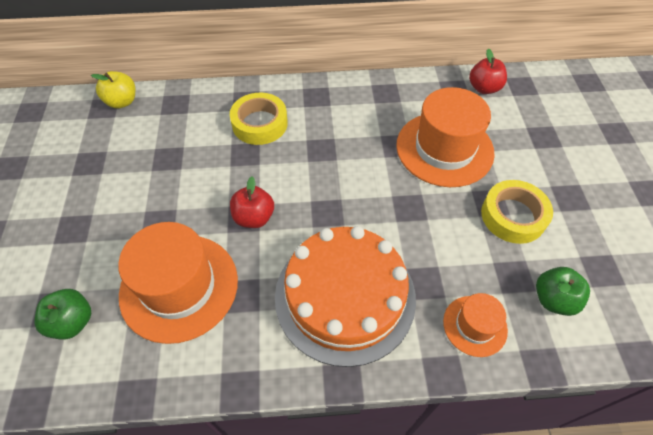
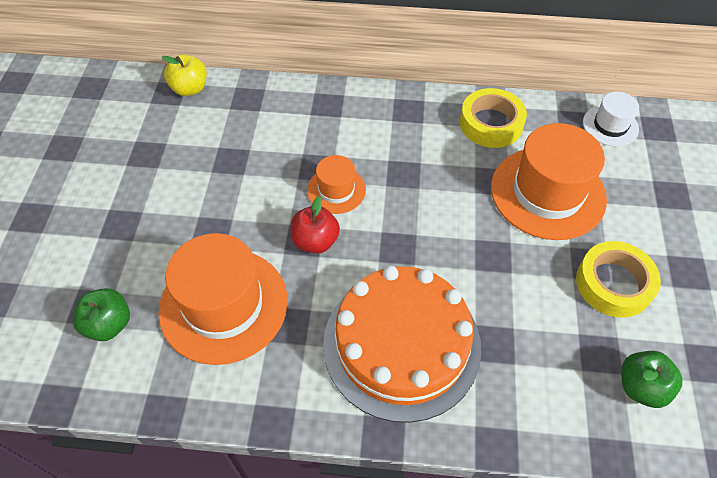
camera: 10 degrees right, 0 degrees up
(260, 124) = (338, 134): yellow tape -> yellow tape (491, 124)
(475, 325) = (542, 401): orange hat -> orange hat (336, 190)
(484, 88) = (610, 125): red apple -> white hat

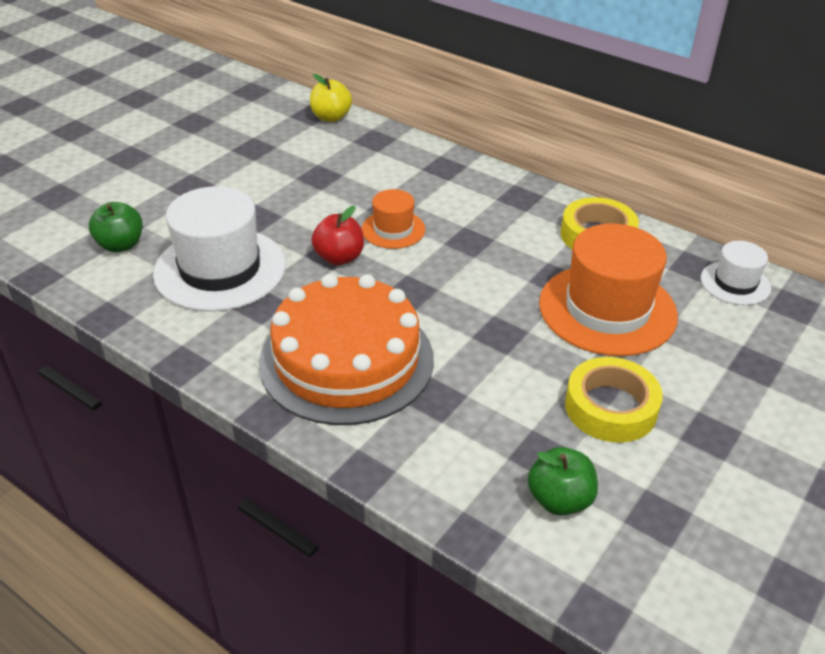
camera: 30 degrees right, 15 degrees down
(223, 305) = (220, 269): orange hat -> white hat

